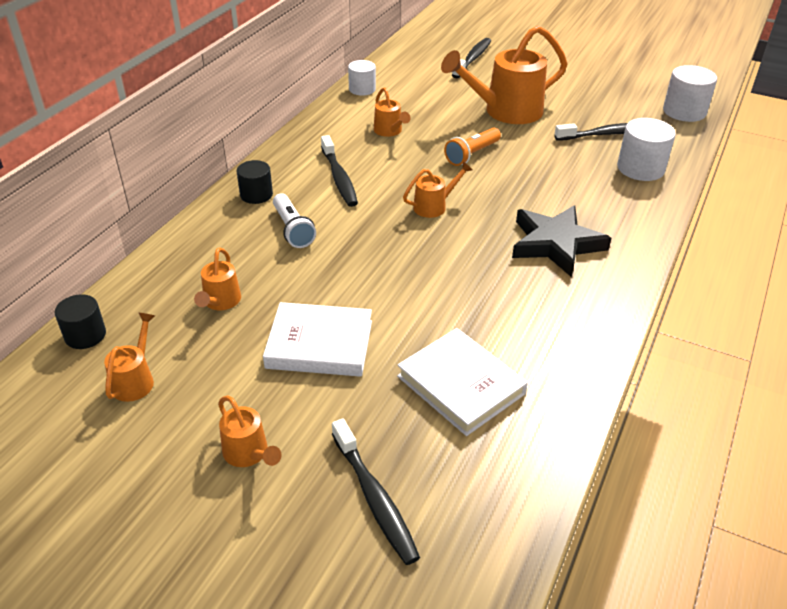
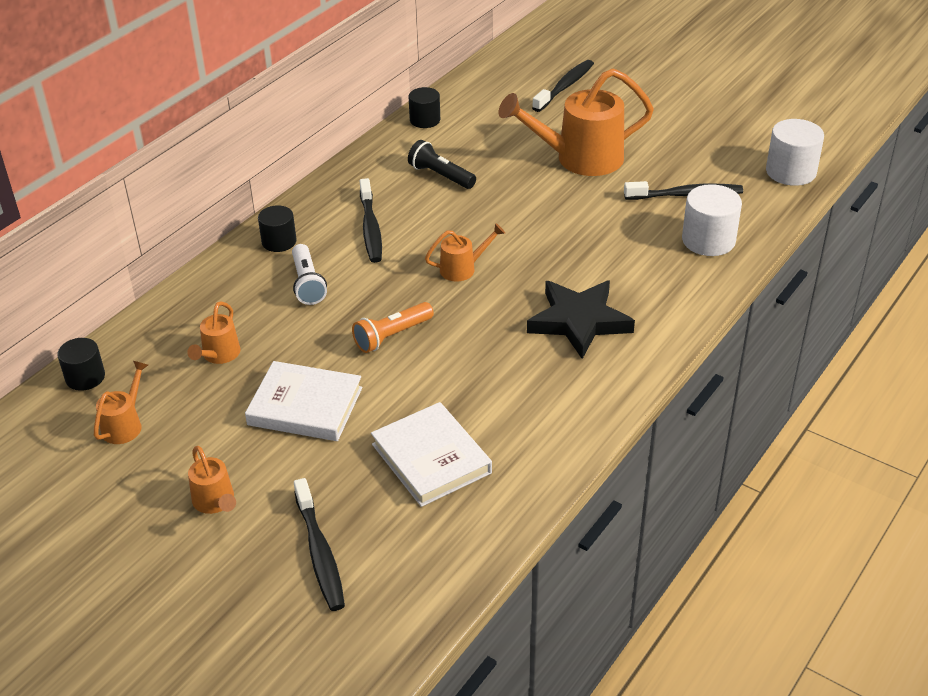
camera: 10 degrees right, 0 degrees up
(362, 89) = (425, 120): white cylinder -> black cylinder
(389, 131) = (441, 176): orange watering can -> black flashlight
(472, 154) = (523, 210): orange flashlight -> orange flashlight (392, 336)

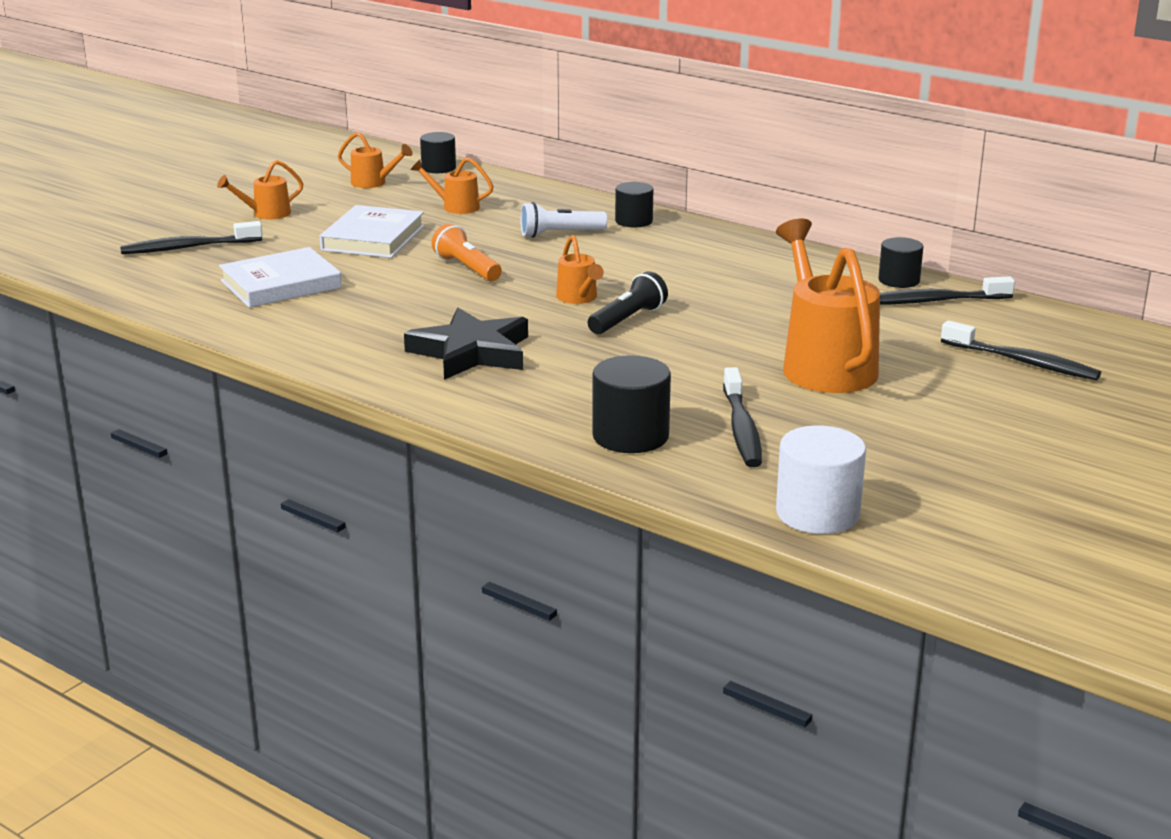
camera: 90 degrees right, 15 degrees down
(370, 228) = (657, 257): black toothbrush -> black toothbrush (934, 301)
(441, 176) = (769, 288): black flashlight -> black flashlight (628, 319)
(708, 240) = (630, 436): white cylinder -> black cylinder

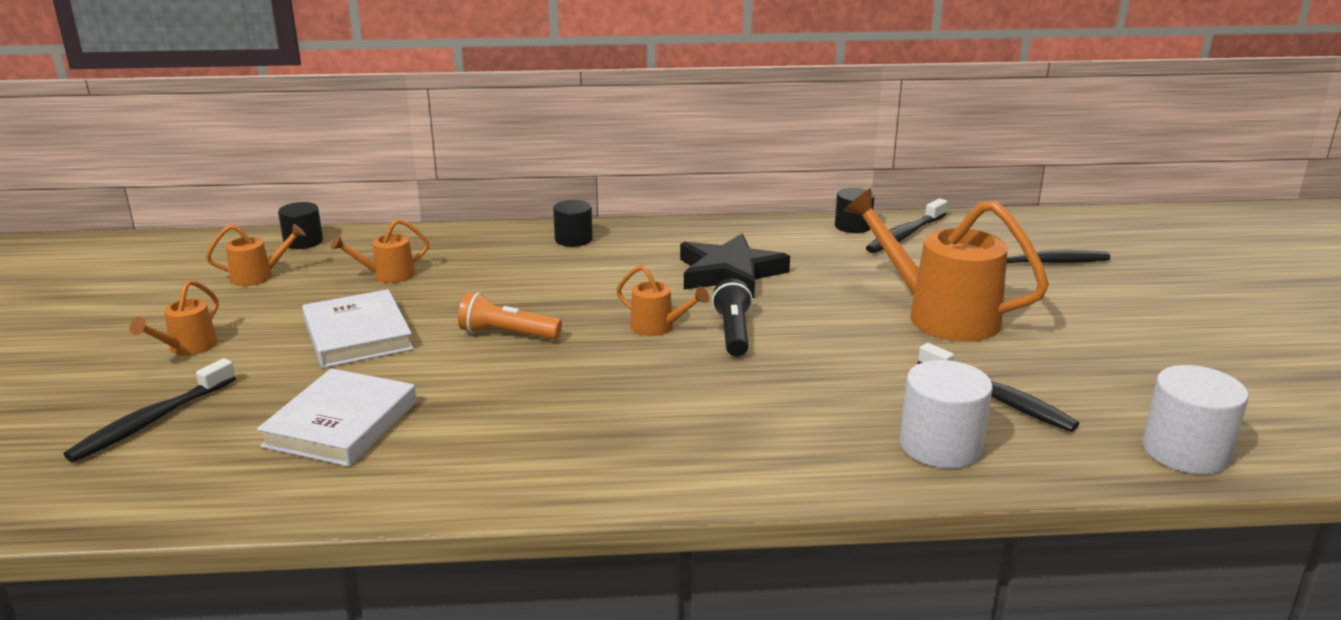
camera: 40 degrees left, 0 degrees up
(471, 352) = (664, 421): black star -> black star (729, 273)
(560, 234) = (532, 271): white flashlight -> none
(630, 436) = (940, 446): black cylinder -> white cylinder

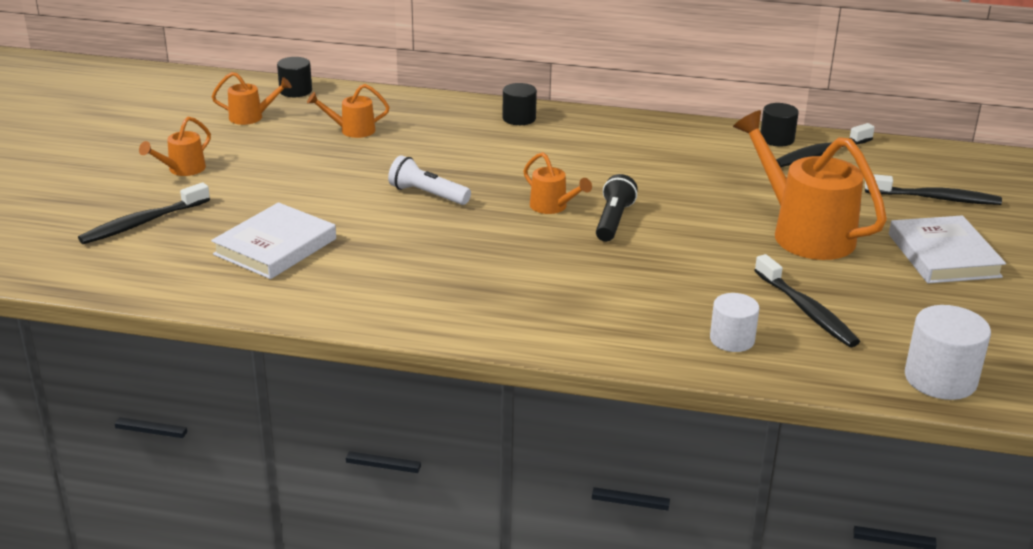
camera: 15 degrees right, 5 degrees up
(358, 335) = (311, 178): white book -> white book (943, 255)
(507, 334) = (427, 194): orange flashlight -> white flashlight
(729, 273) = (639, 168): black star -> none
(940, 446) = (732, 339): white cylinder -> white cylinder, size x0.66

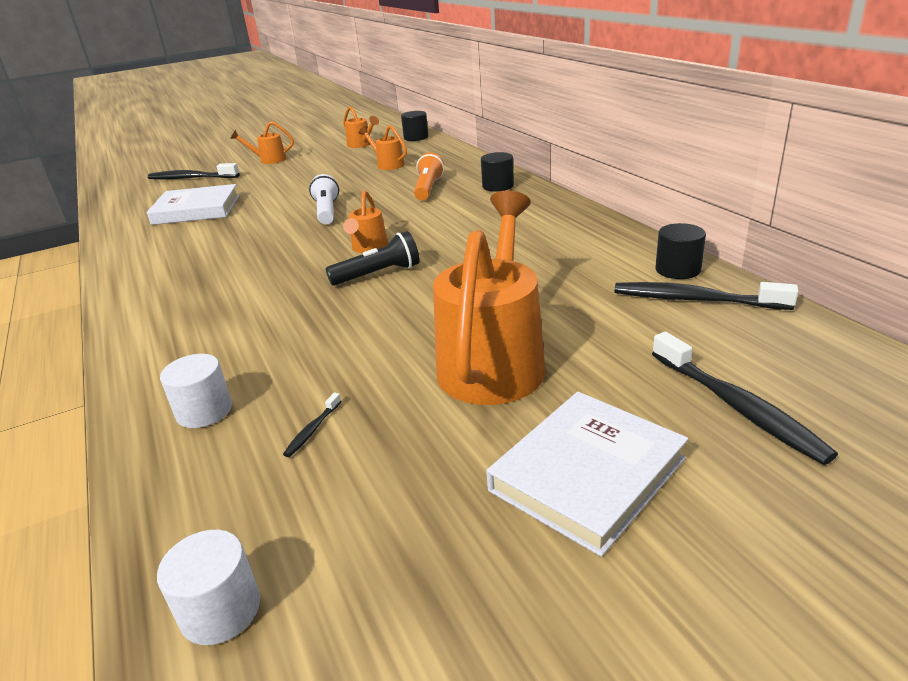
camera: 55 degrees right, 0 degrees up
(463, 141) = (428, 188): none -> orange flashlight
(807, 310) = (312, 430): black toothbrush -> black toothbrush, size x0.44
(940, 379) = (220, 610): white cylinder -> white cylinder, size x0.66

